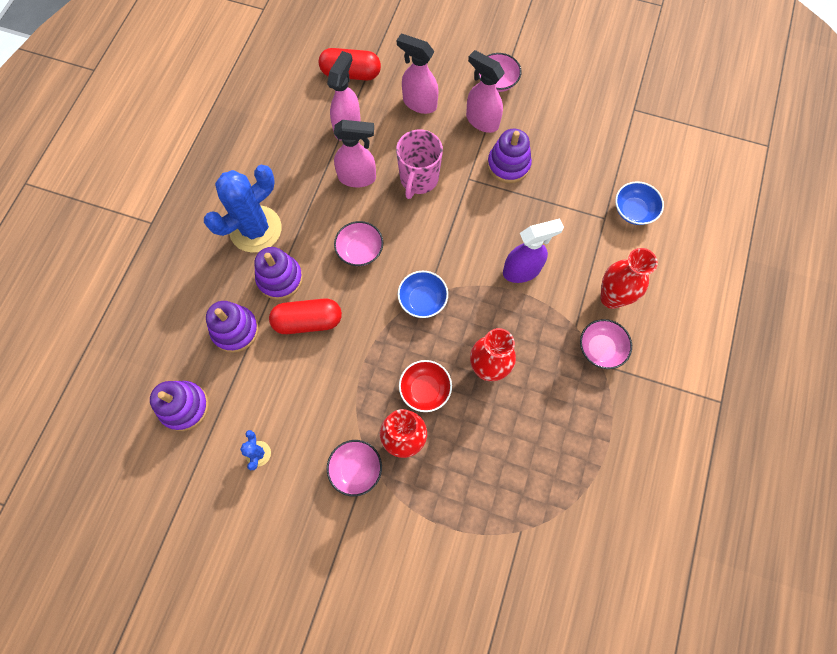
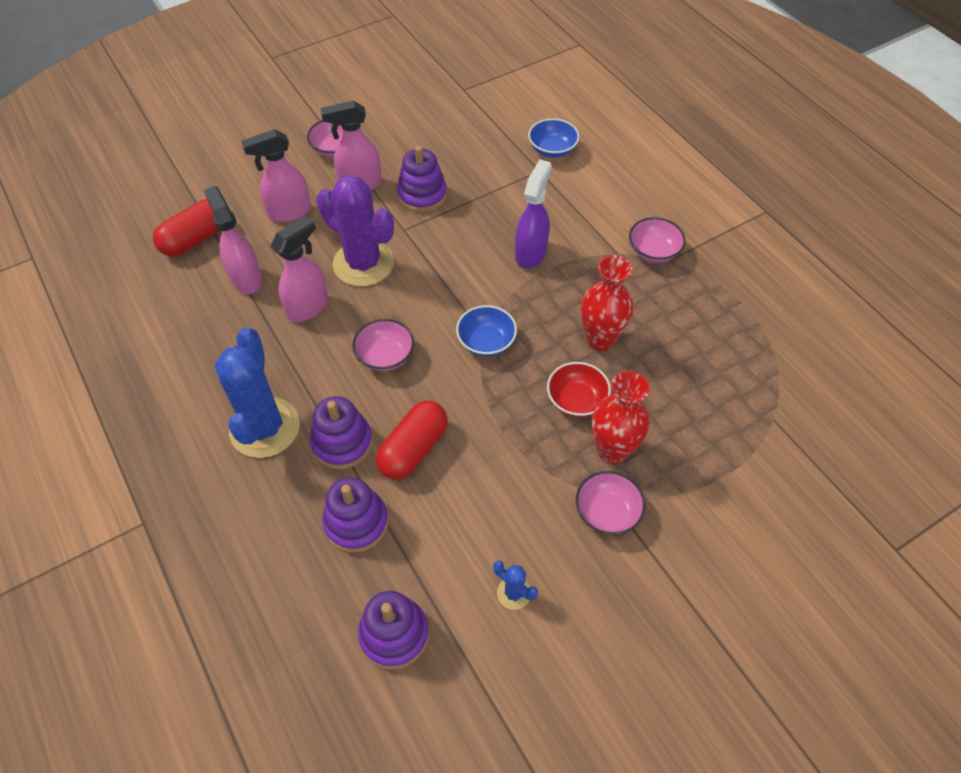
camera: 50 degrees left, 15 degrees down
(418, 179) = (363, 263): pink mug -> purple cactus
(611, 298) = (615, 214): red vase -> none

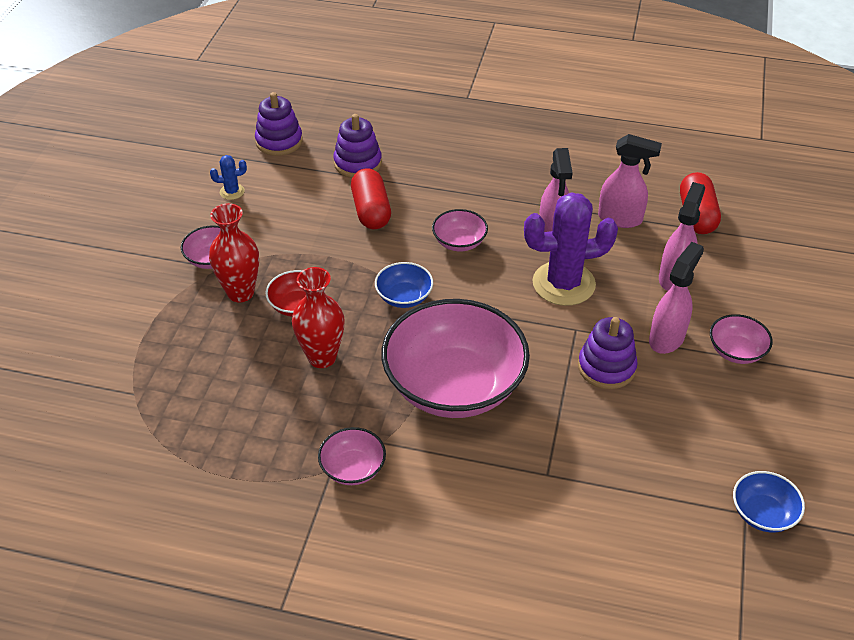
camera: 135 degrees right, 10 degrees down
(265, 428) = (472, 164): blue cactus -> none
(342, 443) = (417, 187): purple stacking toy -> none
(531, 253) = (454, 386): purple spray bottle -> pink bowl
(552, 149) = (566, 509): blue bowl -> blue bowl (763, 513)

